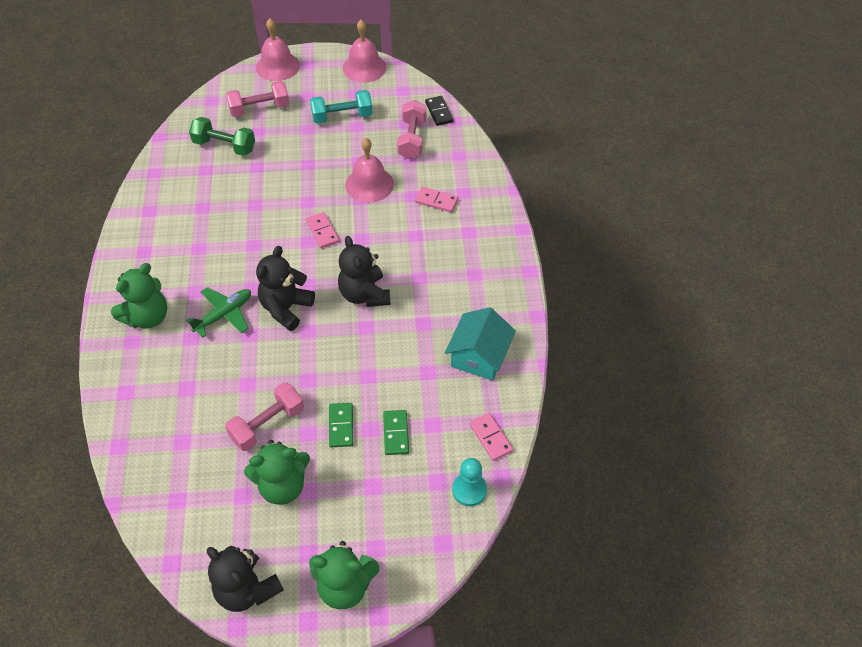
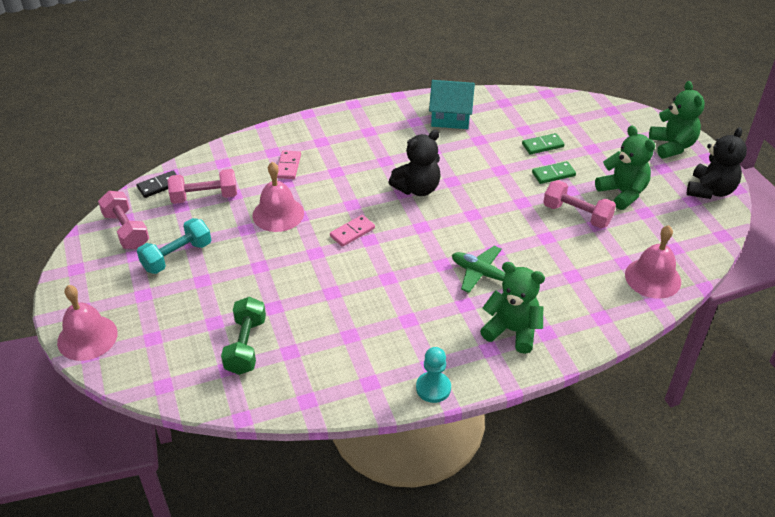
camera: 105 degrees left, 10 degrees down
(259, 109) = (173, 332): pink dumbbell -> pink dumbbell (126, 230)
(286, 308) = (455, 234): black teddy bear -> none
(342, 116) = (177, 256): turquoise dumbbell -> turquoise dumbbell turned 75 degrees clockwise
(364, 67) = (86, 257): pink bell -> pink bell (653, 278)
(469, 490) = (565, 105): turquoise pawn -> turquoise pawn (433, 388)
(490, 438) = (519, 102): pink domino -> none

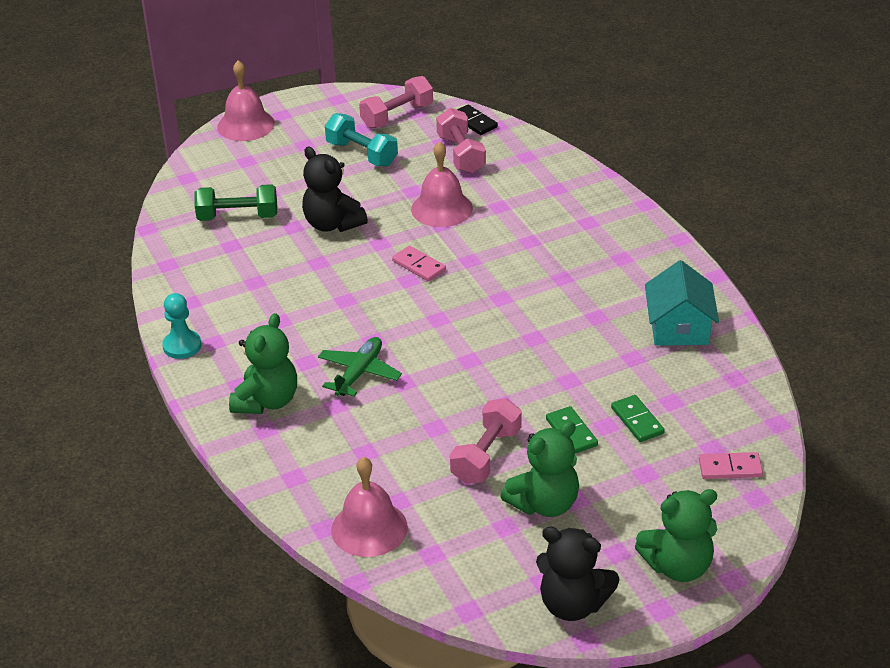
camera: 85 degrees right, 5 degrees down
(288, 166) = (531, 204): pink domino -> pink domino (730, 468)
(417, 188) = (511, 309): black teddy bear -> black teddy bear (332, 224)

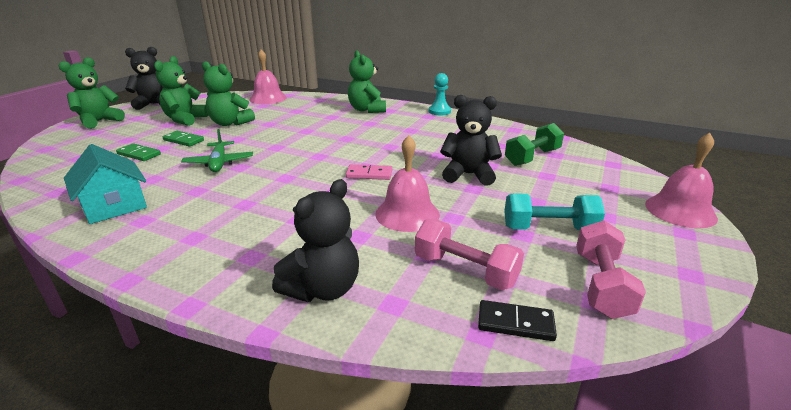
camera: 140 degrees right, 10 degrees down
(359, 373) = (335, 127): green plane -> green plane (219, 163)
(486, 456) = (230, 123): pink dumbbell -> green teddy bear
(558, 180) = (323, 289): none -> black teddy bear
(730, 468) = (64, 153): pink domino -> none

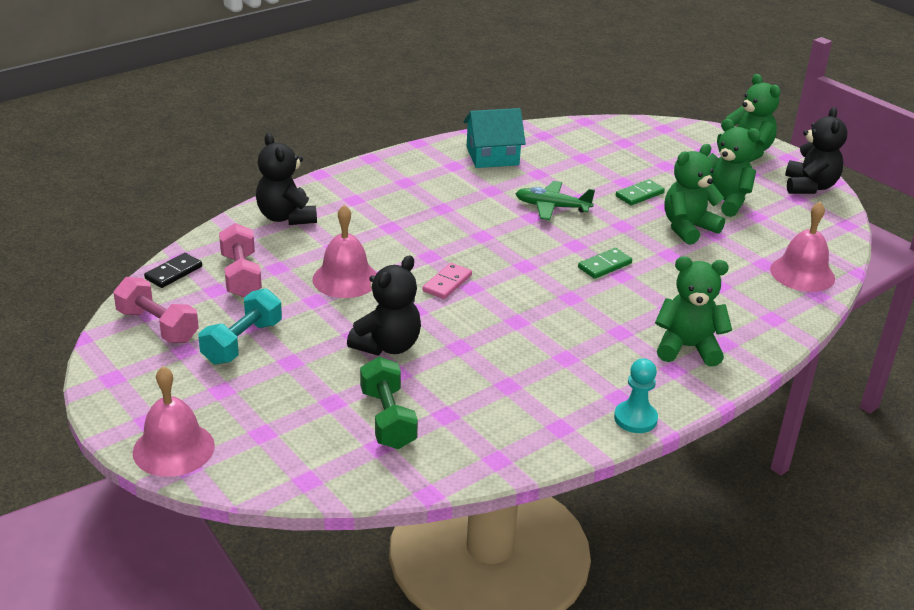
camera: 115 degrees right, 5 degrees up
(139, 154) = (611, 170): green domino -> green domino (605, 265)
(465, 271) = (241, 276): pink dumbbell -> pink dumbbell turned 75 degrees counterclockwise

